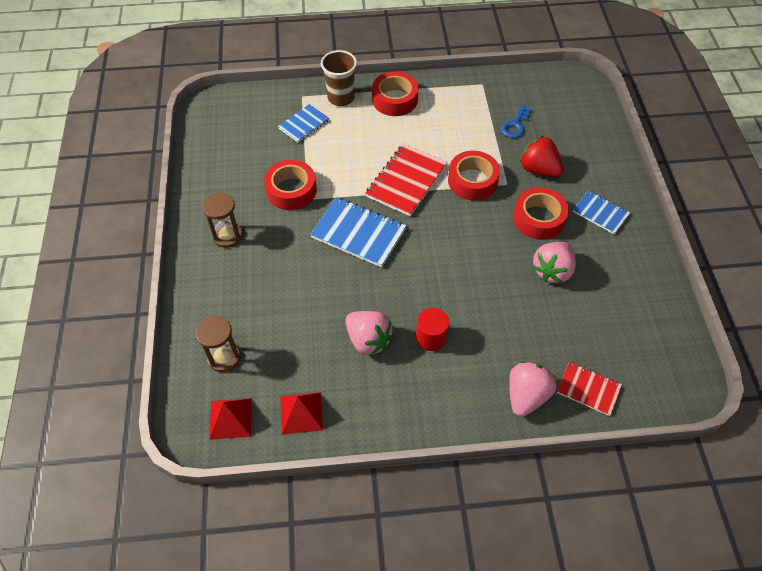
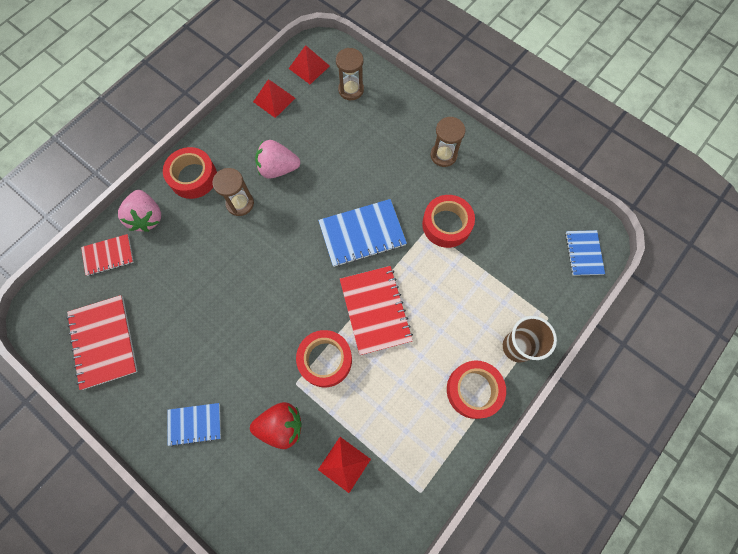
camera: 135 degrees right, 15 degrees up
(304, 124) = (510, 290): blue notebook -> blue notebook (583, 253)
(431, 337) = (240, 203): red cylinder -> brown hourglass
(515, 125) = (344, 464): blue key -> red pyramid
(538, 218) = (242, 370): red tape -> red tape (193, 177)
(552, 271) = (196, 328): pink strawberry -> none
(638, 318) = (104, 342): none -> red notebook

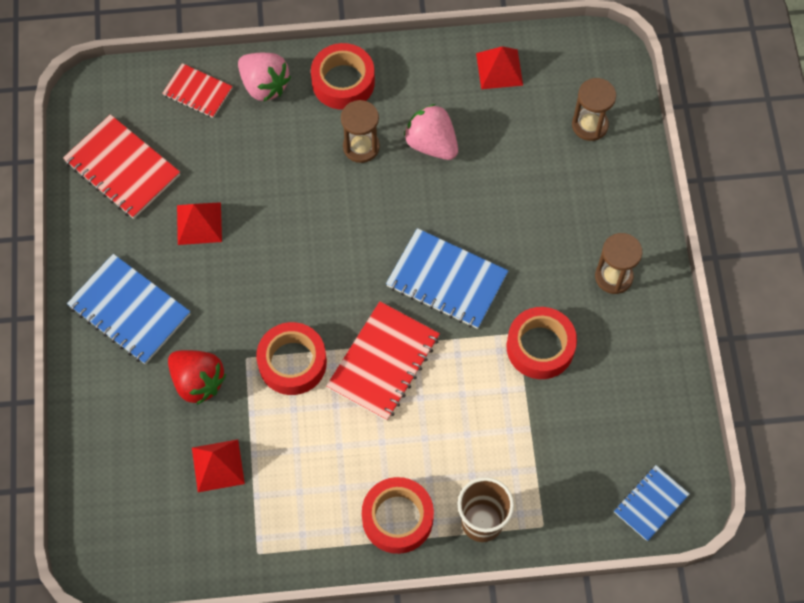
camera: 45 degrees right, 5 degrees down
(104, 342) = (122, 168): red notebook -> red notebook turned 75 degrees counterclockwise
(147, 217) = (264, 85): pink strawberry -> pink strawberry turned 75 degrees counterclockwise
(195, 424) = (129, 310): blue notebook -> blue notebook, size x1.66
(309, 67) = (571, 64): red pyramid -> red pyramid (199, 223)

